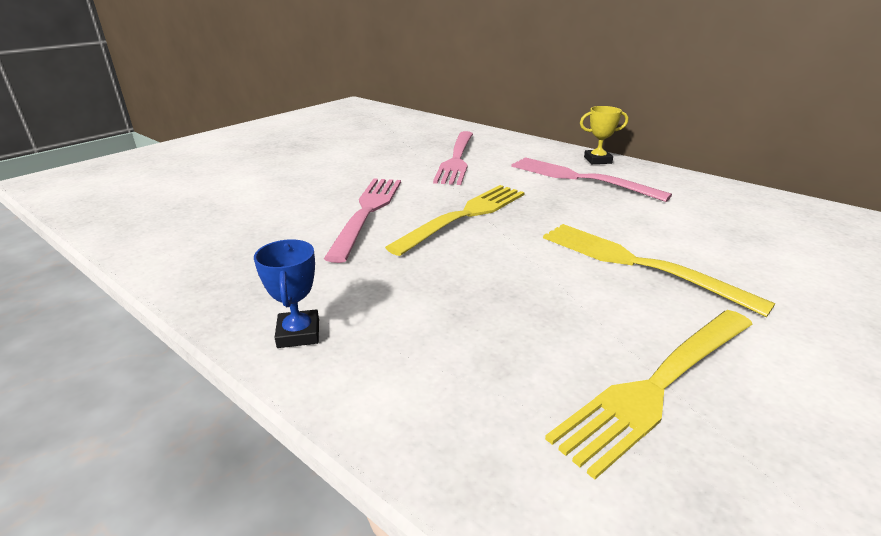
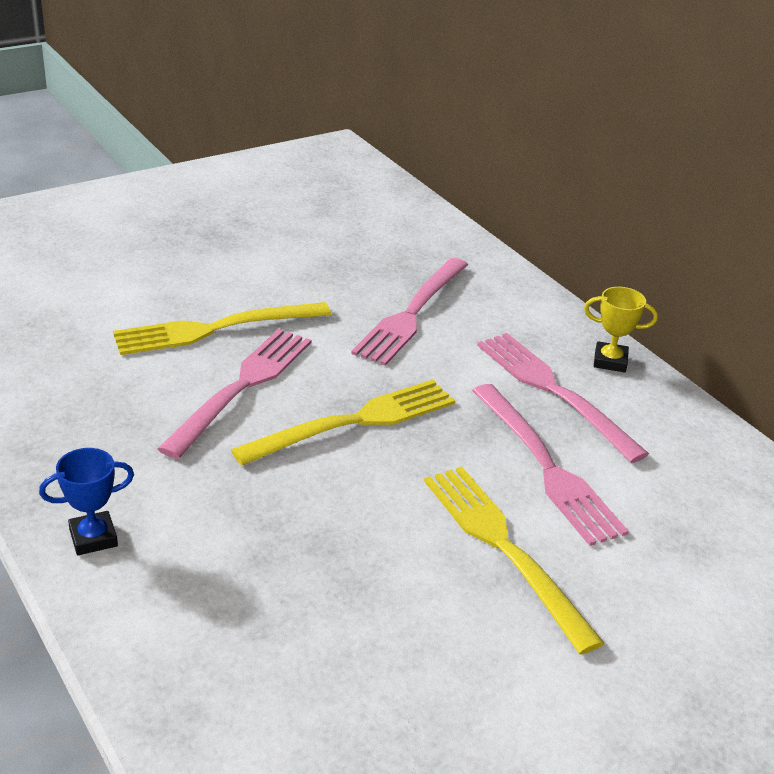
camera: 15 degrees right, 5 degrees up
(298, 333) = (93, 538): blue trophy -> blue trophy turned 60 degrees clockwise
(617, 214) = (547, 467): none -> pink fork
(657, 386) = (393, 691): yellow fork -> yellow fork (214, 329)

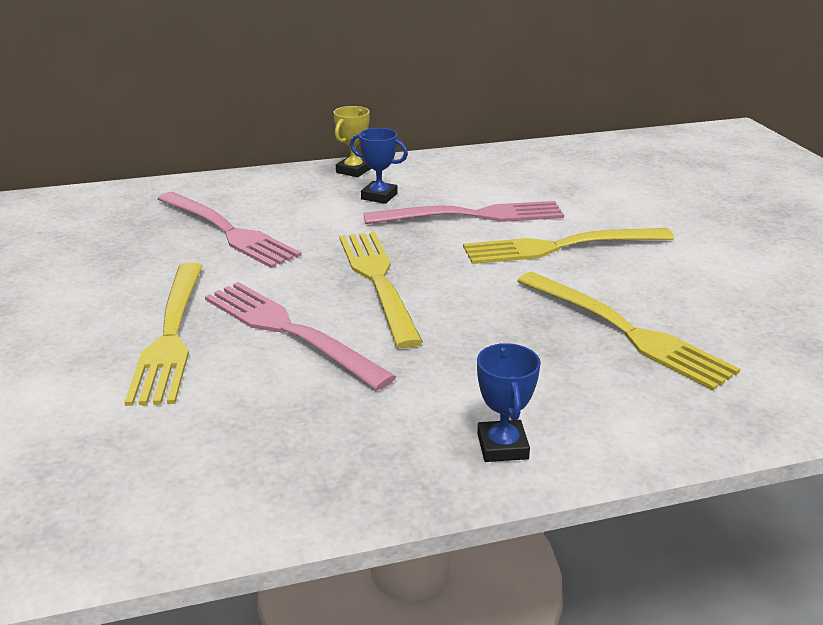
camera: 70 degrees left, 5 degrees down
(321, 615) = (627, 331): none -> yellow fork
(553, 391) = (379, 196): pink fork -> blue trophy

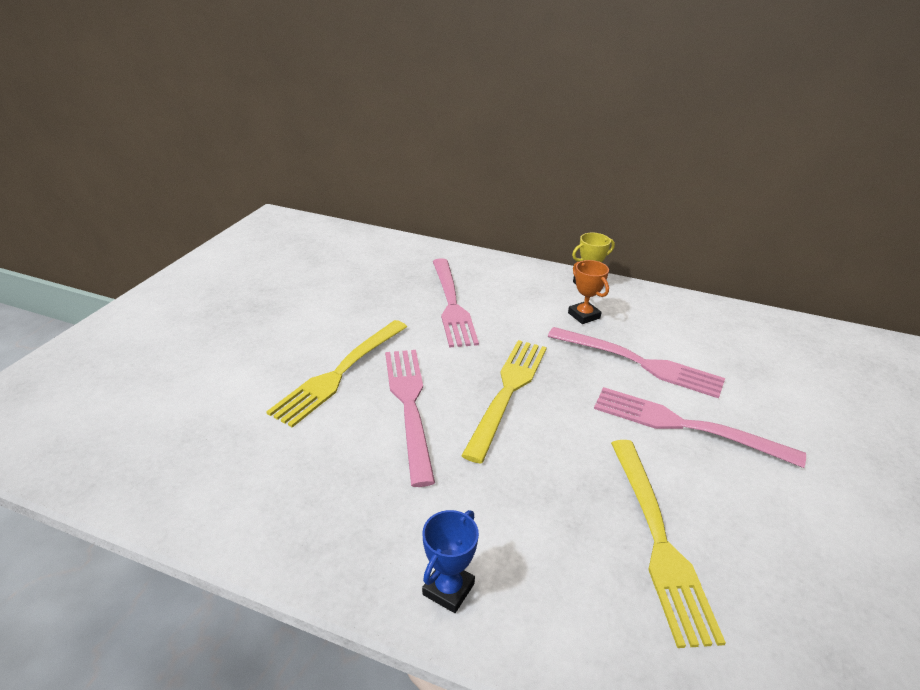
camera: 35 degrees right, 5 degrees up
(379, 196) = (584, 315): blue trophy -> orange trophy
(559, 247) = (684, 426): yellow fork -> pink fork

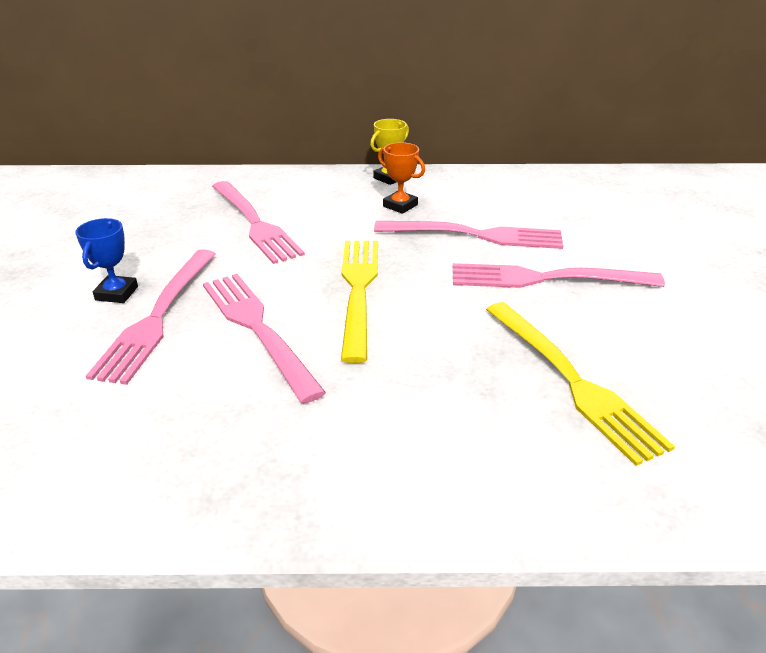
camera: 20 degrees left, 0 degrees up
(339, 373) = (158, 317): yellow fork -> pink fork
(448, 589) = (391, 487): blue trophy -> blue trophy (117, 293)

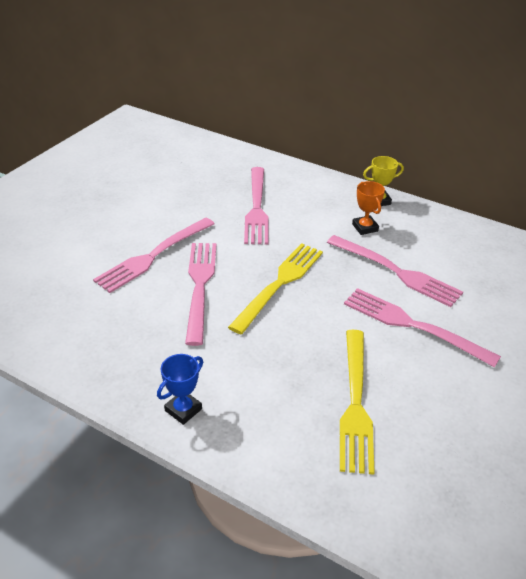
camera: 30 degrees right, 5 degrees up
(117, 293) = (143, 231): blue trophy -> blue trophy (183, 410)

